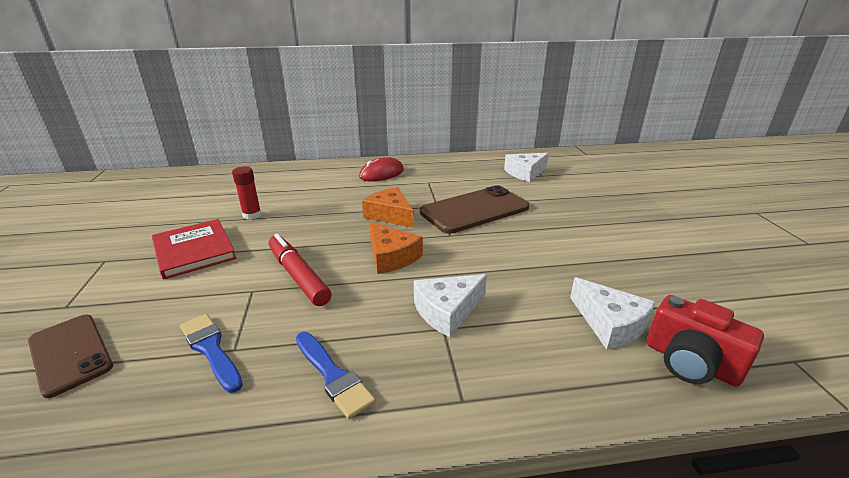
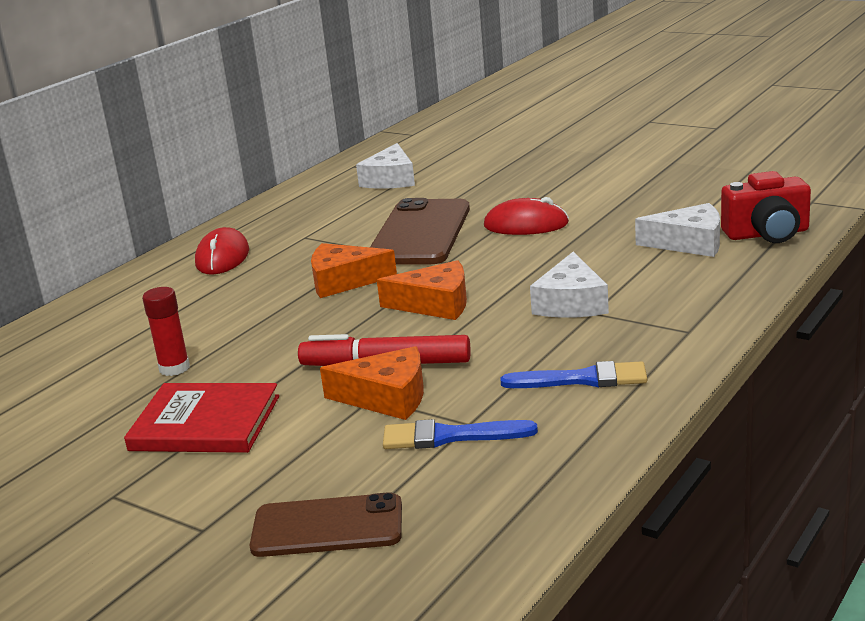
camera: 45 degrees left, 5 degrees down
(254, 296) = (387, 397): none -> orange cheese
(534, 238) = (526, 225): none -> red mouse

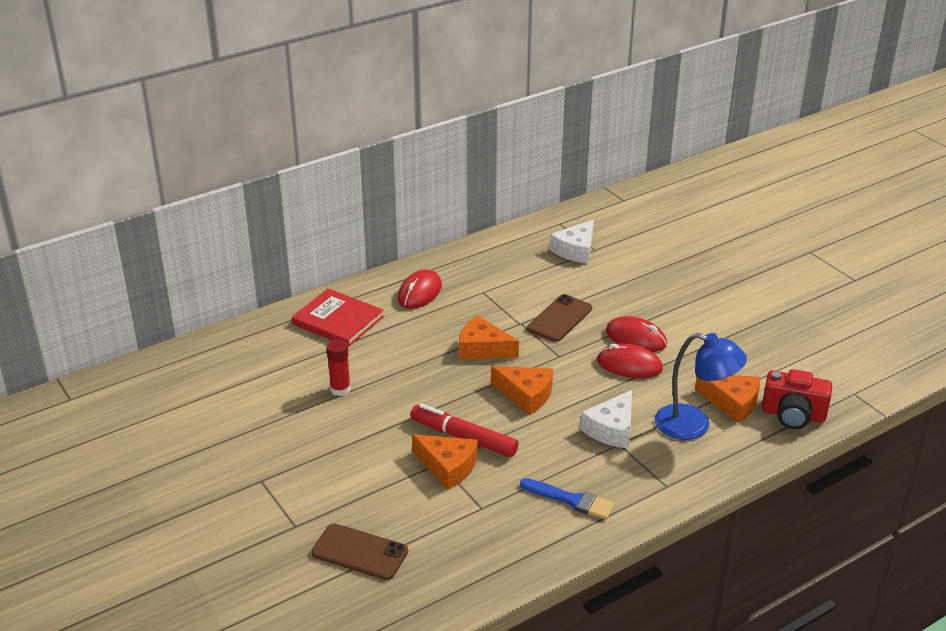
camera: 20 degrees right, 10 degrees up
(205, 423) = (335, 444): red book -> red book (338, 320)
(420, 233) = (559, 319): brown phone -> brown phone, size x0.64
(450, 436) = (464, 513): blue brush -> none
(539, 247) = (629, 365): none -> red mouse
(666, 273) = (694, 425): none -> blue lamp
(689, 243) = (732, 402): white cheese -> orange cheese

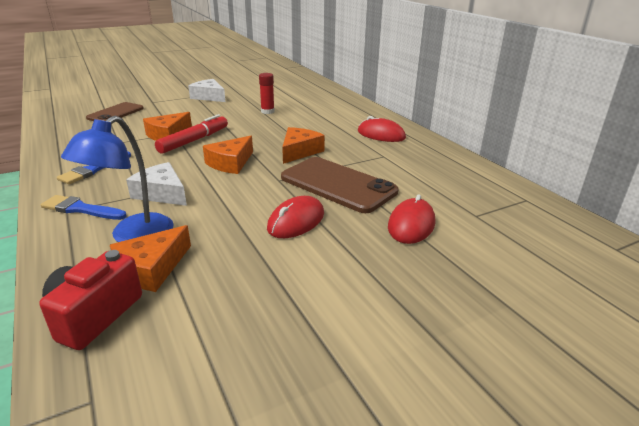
camera: 95 degrees right, 5 degrees down
(338, 320) = (345, 112): red book -> none
(559, 319) = (338, 185): brown phone -> brown phone, size x1.56
(575, 250) = (470, 204): white cheese -> white cheese (209, 97)
(629, 365) = (251, 212): red mouse -> red mouse (411, 225)
(661, 476) = (81, 209): none -> blue brush

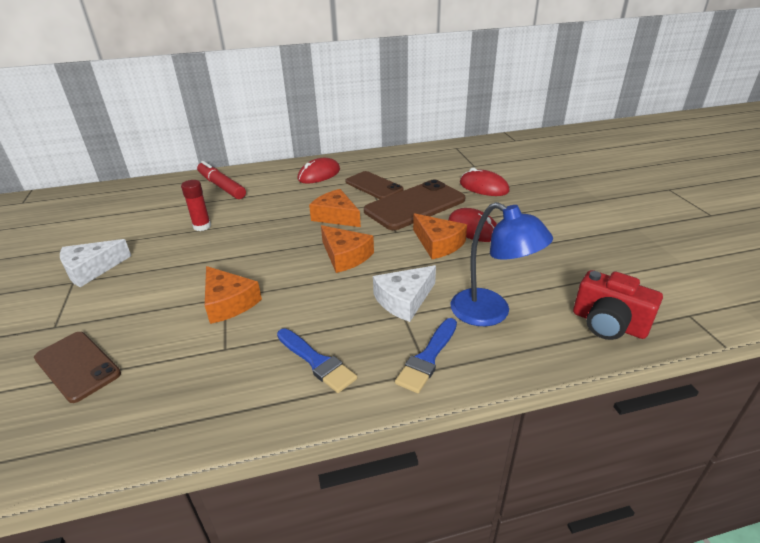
camera: 75 degrees left, 5 degrees up
(152, 268) = (543, 298): orange cheese -> orange cheese (438, 244)
(194, 140) = (263, 281): red marker -> red marker (221, 186)
(372, 160) = (374, 186): none -> brown phone

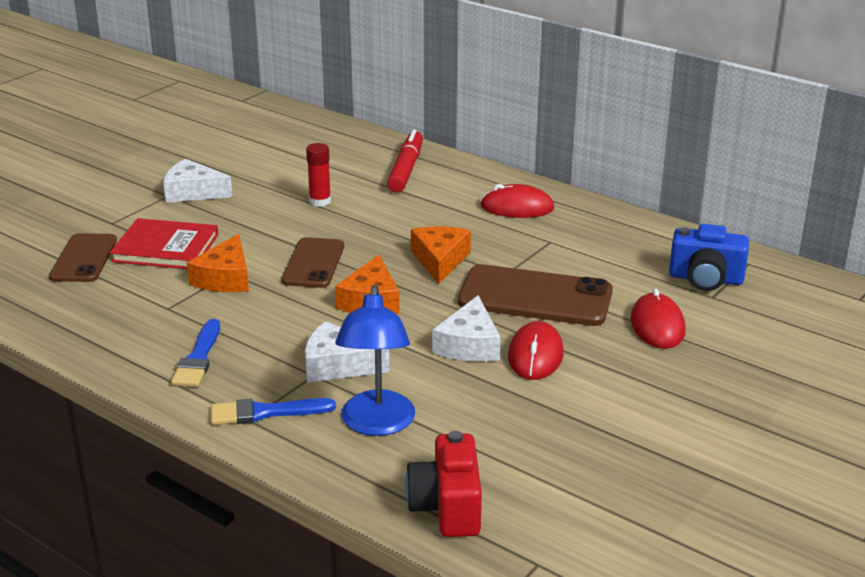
camera: 50 degrees right, 5 degrees down
(141, 314) = (165, 248): none -> red book
(374, 186) = (542, 252): brown phone -> brown phone (313, 263)
(438, 244) = (469, 345): orange cheese -> white cheese
(457, 161) = (705, 279): none -> blue camera

